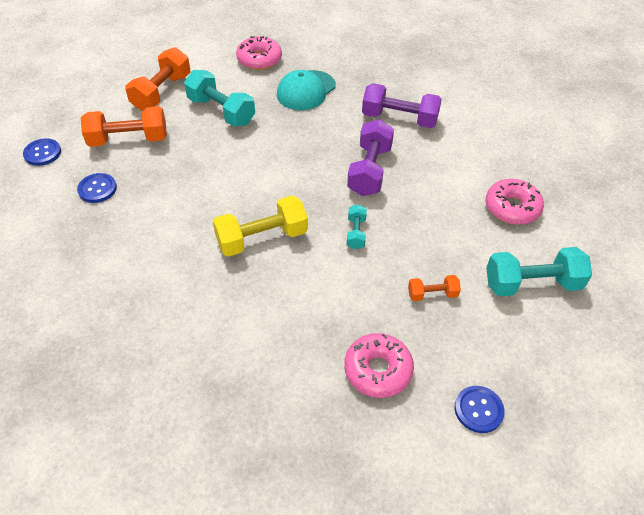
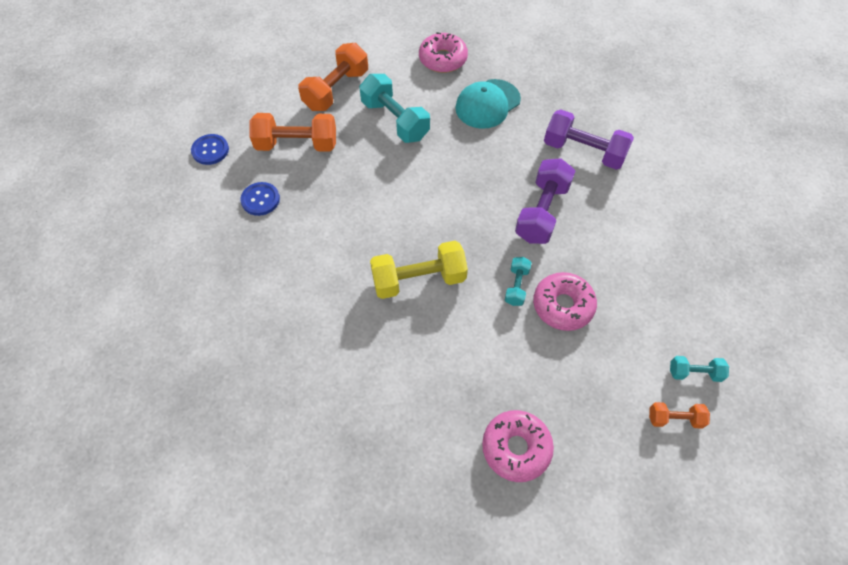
camera: 10 degrees right, 10 degrees up
(432, 294) = (585, 369): orange dumbbell -> orange dumbbell (674, 418)
(478, 410) = (612, 508): blue button -> none
(512, 208) = (689, 278): pink donut -> pink donut (562, 305)
(532, 284) = (694, 372): turquoise dumbbell -> turquoise dumbbell, size x0.52

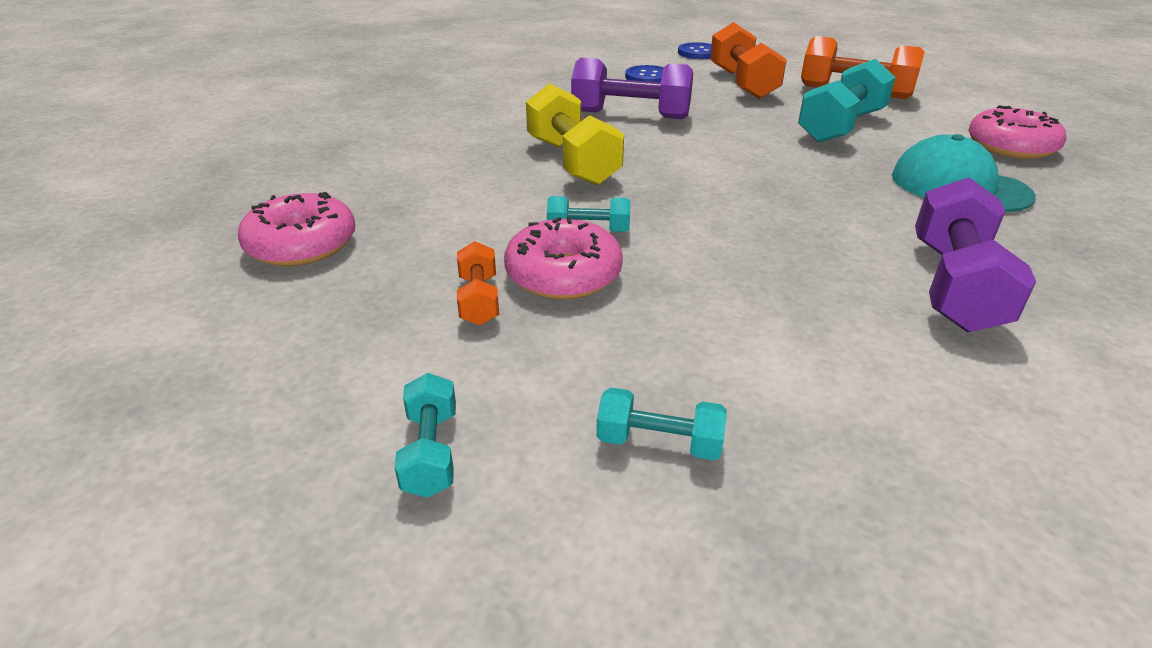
camera: 80 degrees right, 25 degrees down
(542, 212) = (758, 246): purple dumbbell -> purple dumbbell (630, 115)
(674, 418) = (321, 417): orange dumbbell -> orange dumbbell (479, 300)
(686, 290) = (659, 443): none -> turquoise dumbbell

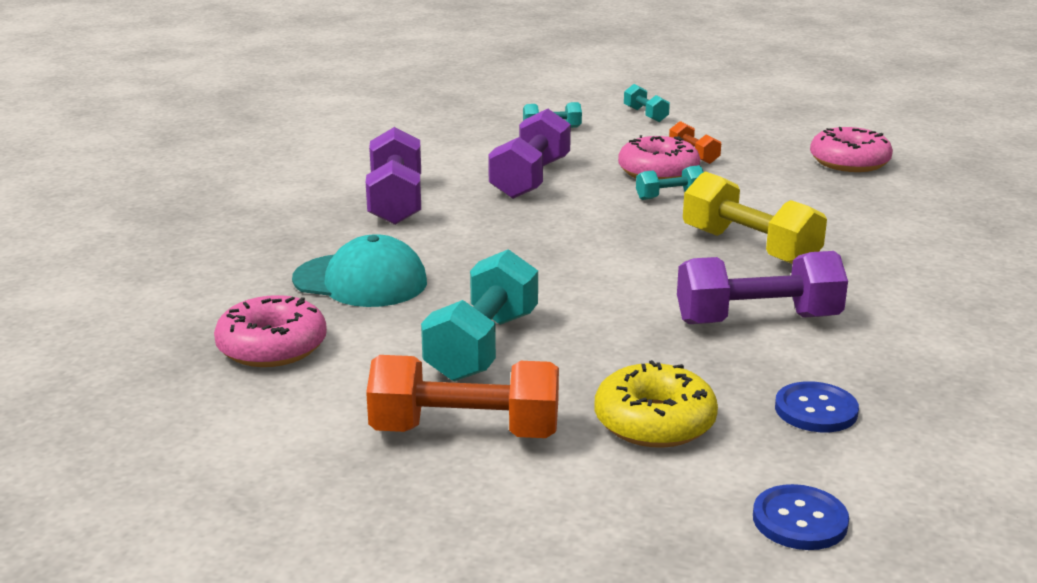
camera: 160 degrees right, 10 degrees down
(742, 83) = (654, 422): orange dumbbell -> yellow donut
(752, 295) = (530, 179): none -> purple dumbbell

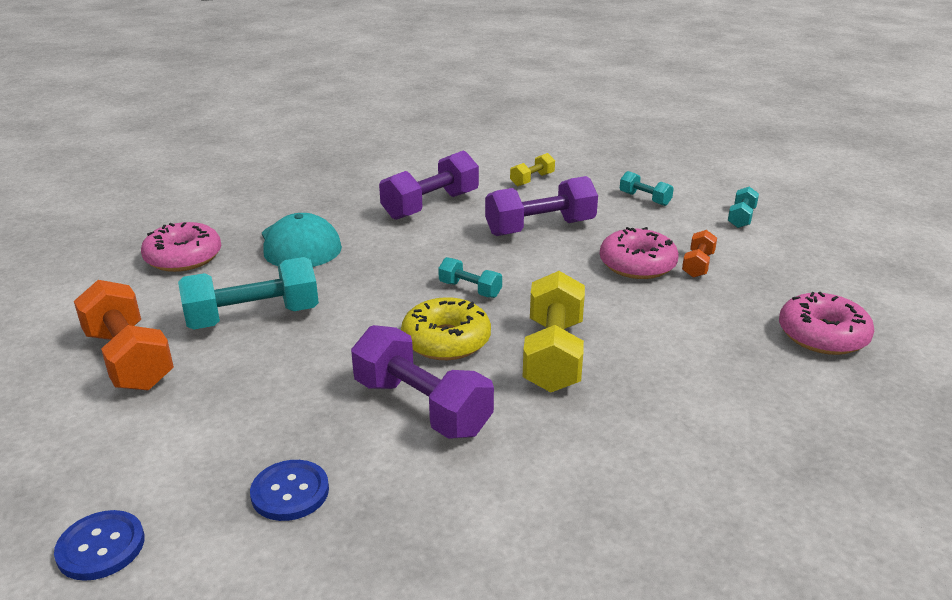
camera: 50 degrees right, 5 degrees up
(429, 148) = (532, 180): none -> yellow dumbbell
(654, 422) = (203, 424): yellow donut -> yellow donut (446, 341)
(669, 196) = (598, 286): turquoise dumbbell -> turquoise dumbbell (470, 289)

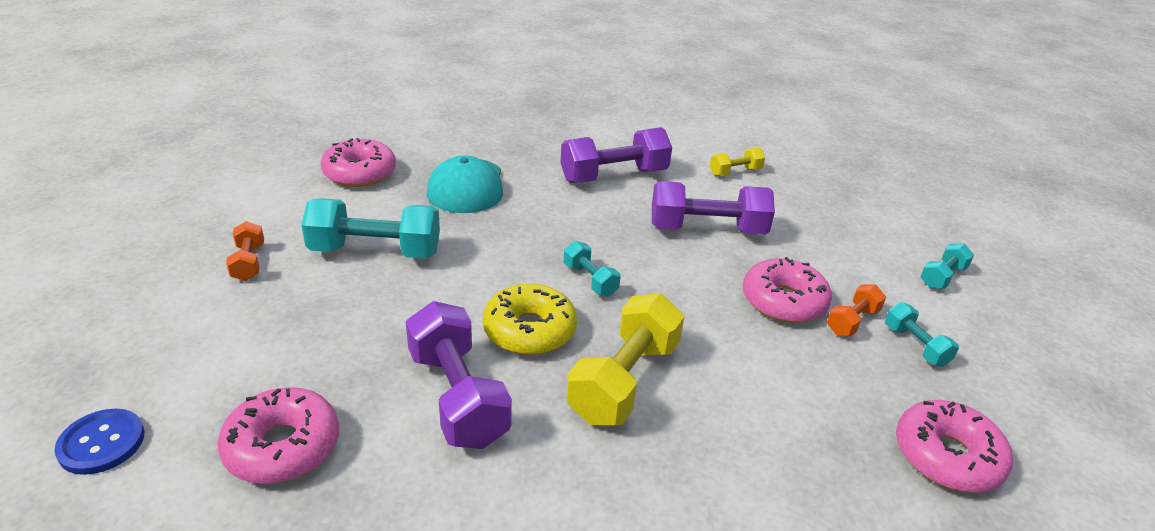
camera: 20 degrees right, 5 degrees up
(129, 359) = (248, 262): orange dumbbell -> orange dumbbell, size x0.52
(290, 492) = (282, 446): blue button -> pink donut
(644, 199) = (843, 225): turquoise dumbbell -> turquoise dumbbell (915, 346)

